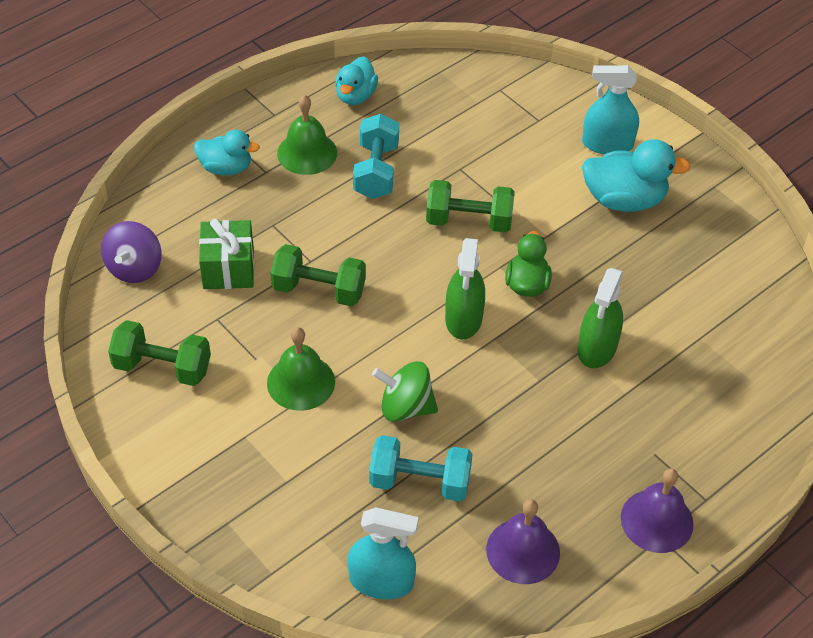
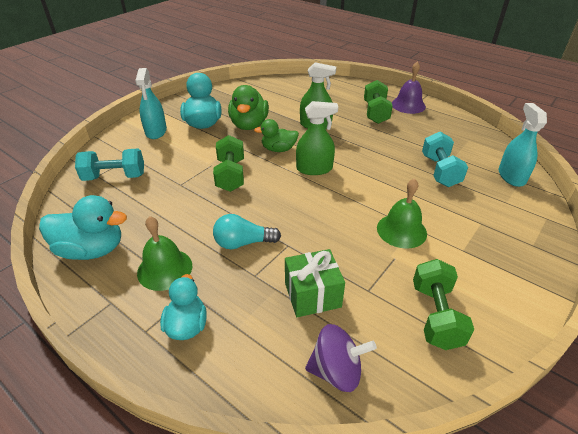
camera: 100 degrees left, 10 degrees down
(319, 290) = (315, 235): green dumbbell -> green dumbbell (375, 113)
(327, 220) = (243, 243): none -> turquoise light bulb
(355, 96) = (92, 250): turquoise duck -> turquoise duck, size x1.54
(376, 171) = (185, 224): turquoise dumbbell -> turquoise dumbbell (115, 177)
(405, 407) = (393, 182): green spinning top -> none
(523, 551) = (453, 136): purple bell -> none
(610, 257) = (249, 125): none -> green duck

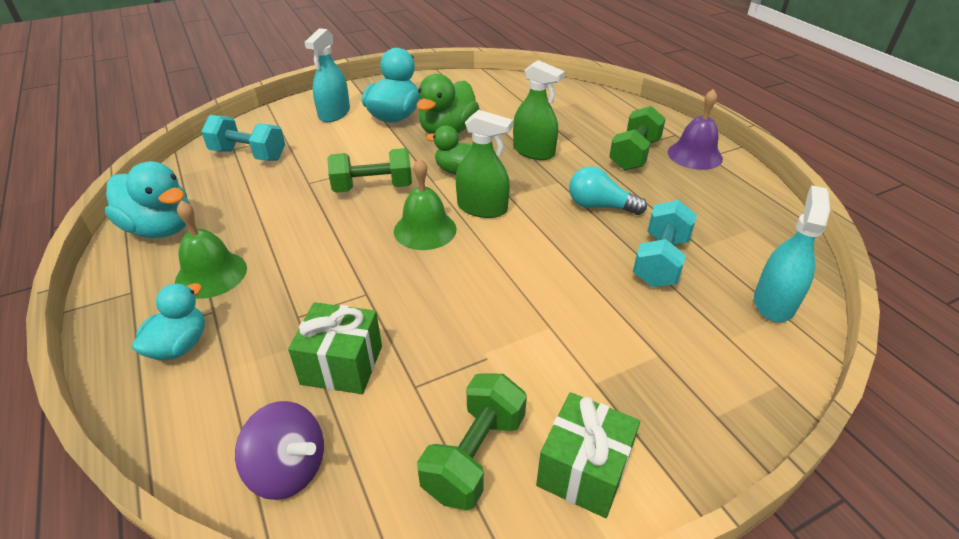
camera: 25 degrees right, 0 degrees up
(231, 175) = (373, 188): green dumbbell -> green dumbbell turned 60 degrees clockwise
(243, 243) = (317, 273): turquoise light bulb -> turquoise light bulb (600, 206)
(401, 230) = (529, 325): green bell -> green bell (425, 230)
(496, 299) = (583, 470): none -> green gift

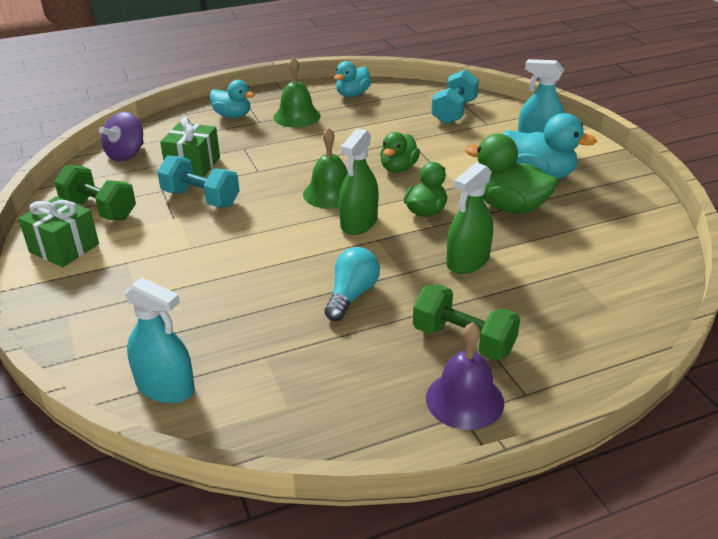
camera: 95 degrees right, 5 degrees down
(161, 228) = (352, 94): turquoise duck -> turquoise duck, size x0.65
(373, 188) = (398, 168): green dumbbell -> green duck
(660, 261) = (251, 321): turquoise dumbbell -> turquoise dumbbell (201, 198)

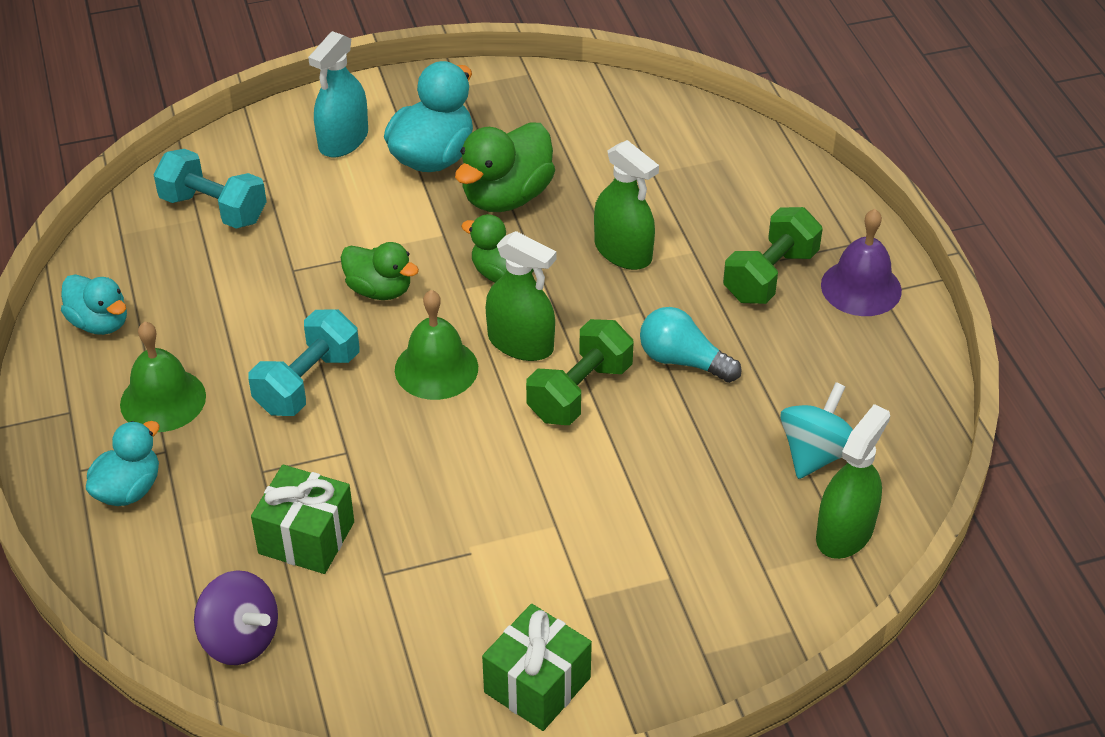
camera: 85 degrees left, 10 degrees up
(99, 210) = (430, 654): green dumbbell -> green dumbbell (580, 392)
(165, 387) = (844, 532): turquoise spray bottle -> green spray bottle
(201, 198) = (420, 521): turquoise dumbbell -> turquoise dumbbell (308, 383)
(253, 369) = (815, 453): none -> turquoise spinning top

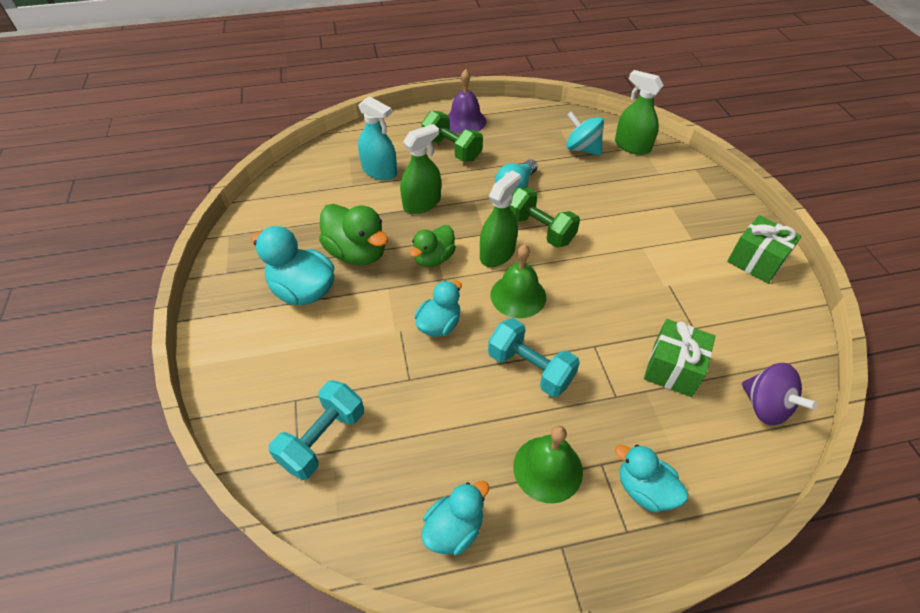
camera: 85 degrees left, 5 degrees up
(240, 639) = (765, 406): purple spinning top -> purple spinning top turned 105 degrees clockwise
(343, 140) = (263, 345): turquoise spray bottle -> turquoise spray bottle (379, 171)
(379, 290) = (439, 325): green duck -> turquoise duck

